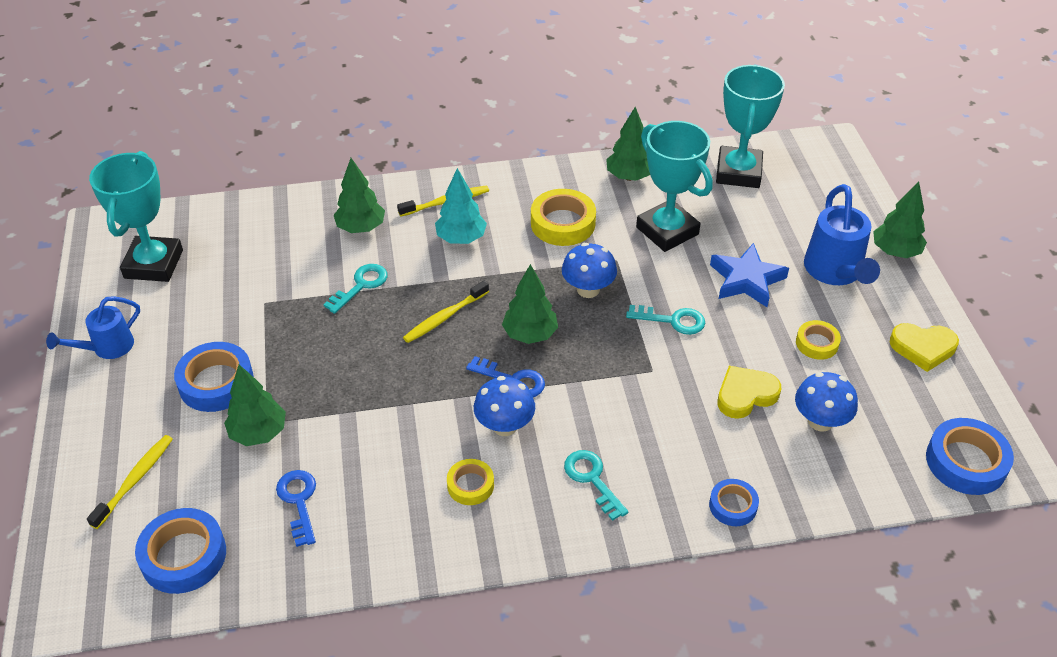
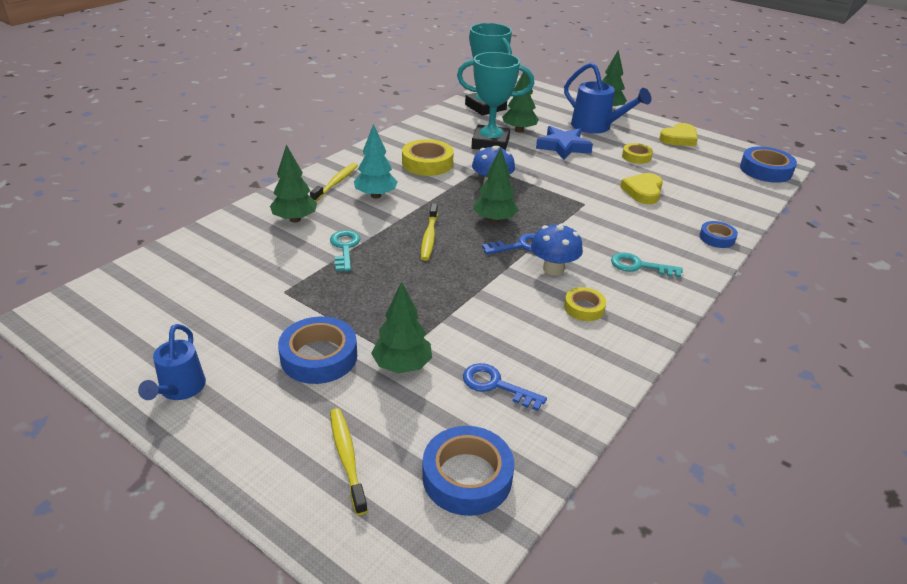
camera: 45 degrees left, 10 degrees down
(153, 264) = (143, 316): turquoise trophy -> none
(629, 176) = (430, 129): green tree -> green tree (519, 130)
(672, 320) = (557, 178): turquoise key -> none
(820, 421) = (690, 185): blue mushroom -> none

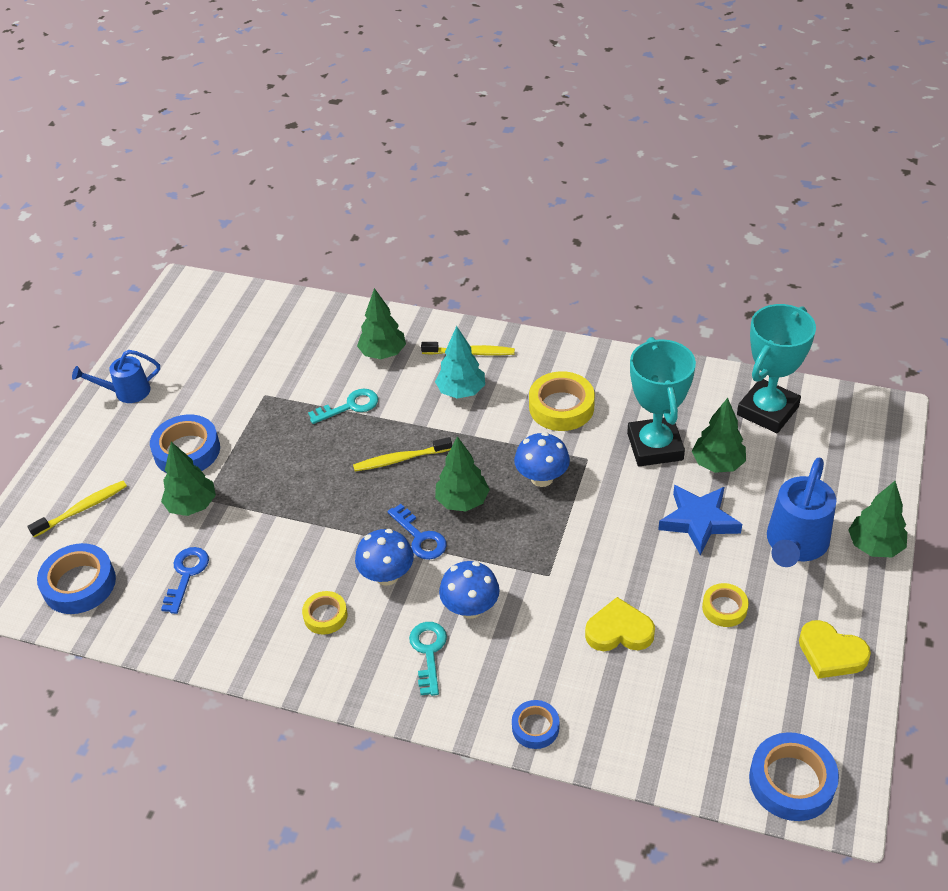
camera: 75 degrees right, 10 degrees up
(602, 239) = (470, 608): none -> blue mushroom

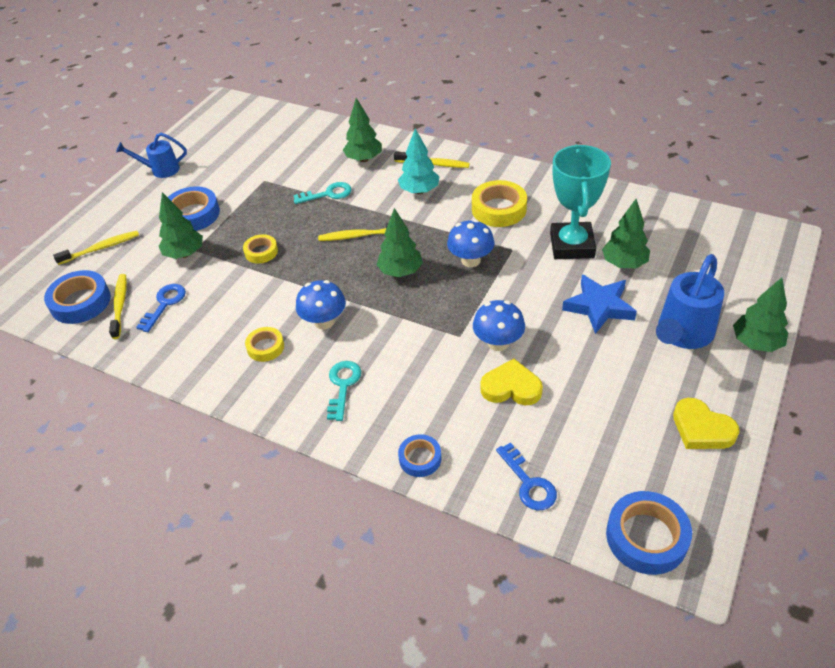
camera: 10 degrees right, 0 degrees up
(131, 582) = (120, 305): none -> yellow toothbrush
(420, 537) = (359, 295): blue key -> blue key (528, 483)
(470, 608) = (387, 354): blue mushroom -> blue mushroom (498, 343)
(724, 608) = (609, 379): yellow tape -> yellow tape (261, 252)
(767, 411) = (675, 227): turquoise trophy -> none

